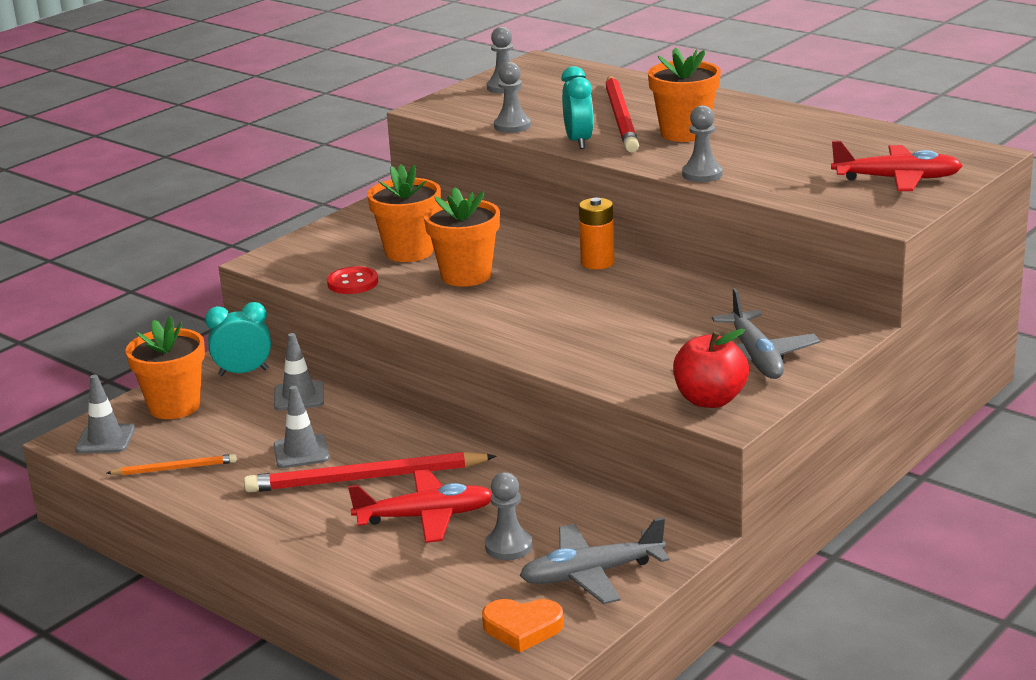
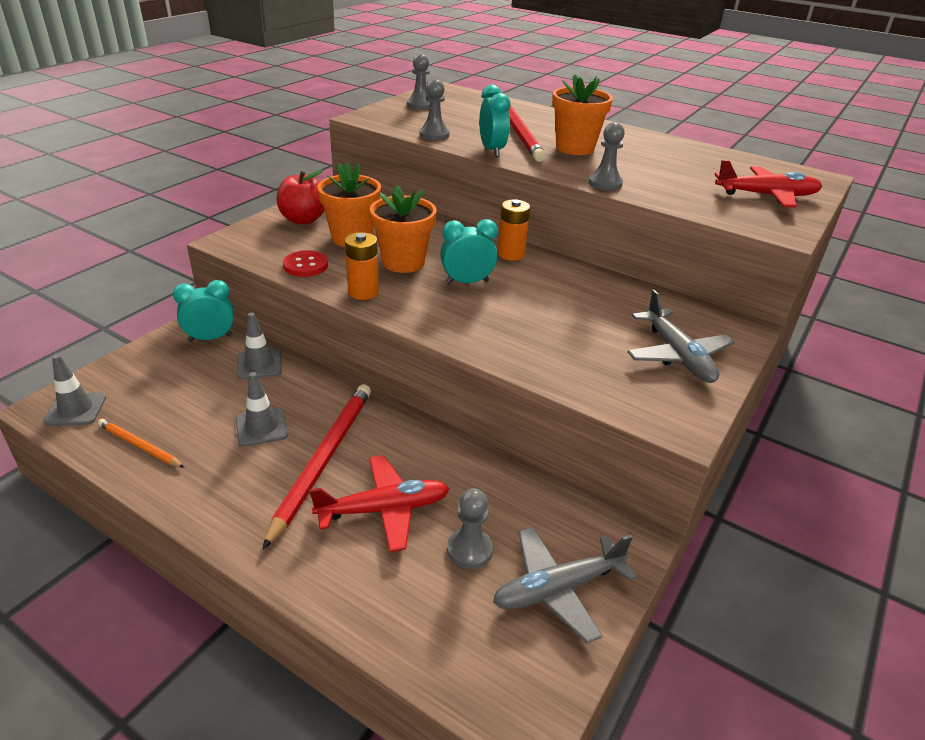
camera: 10 degrees left, 10 degrees up
(174, 406) = (146, 373): orange flower pot -> none
(175, 468) = (139, 446): orange pencil -> orange pencil turned 135 degrees counterclockwise
(365, 478) = (323, 460): red pencil -> red pencil turned 120 degrees clockwise
(415, 307) = (363, 292): none -> orange battery
(522, 628) = (504, 673): orange heart -> none
(536, 293) = (467, 282): none -> turquoise clock
(710, 400) = (656, 404): red apple -> red apple (303, 219)

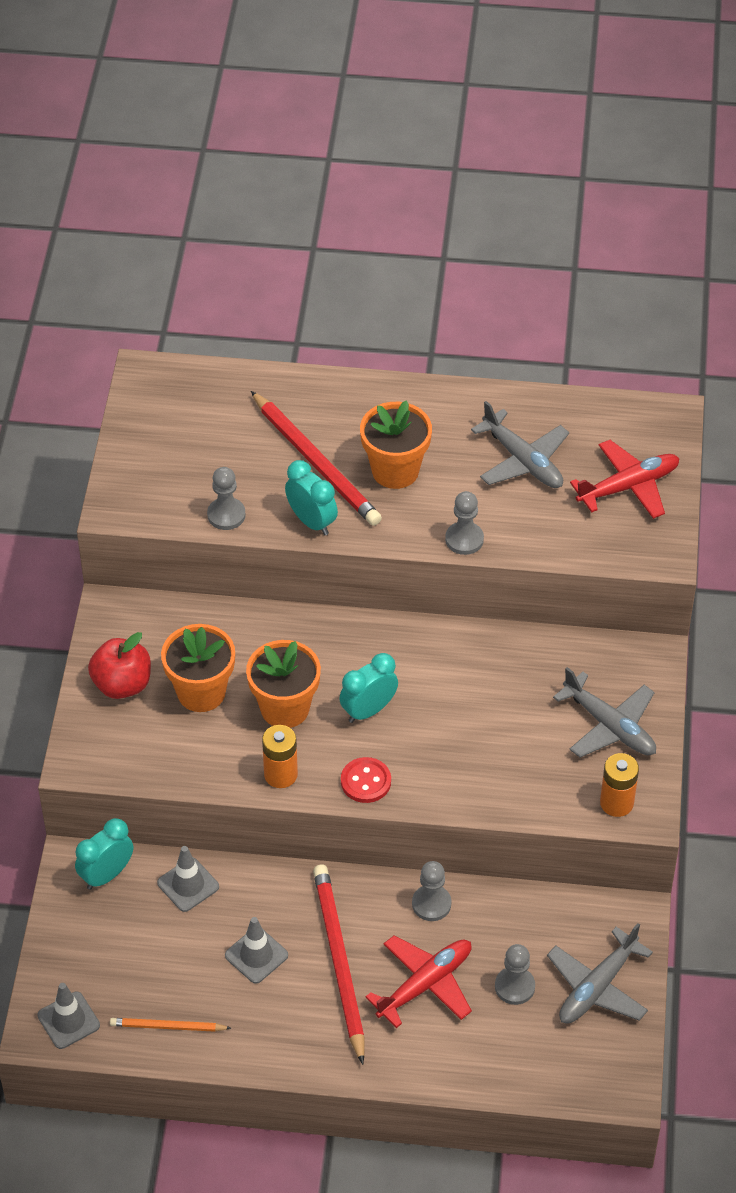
camera: 25 degrees left, 15 degrees up
(305, 265) = (192, 762): red button -> red button (366, 781)
(420, 105) = (155, 441): grey pawn -> grey pawn (431, 904)
(511, 254) = (383, 641): orange battery -> orange battery (616, 803)
(680, 166) = (523, 461): none -> grey plane

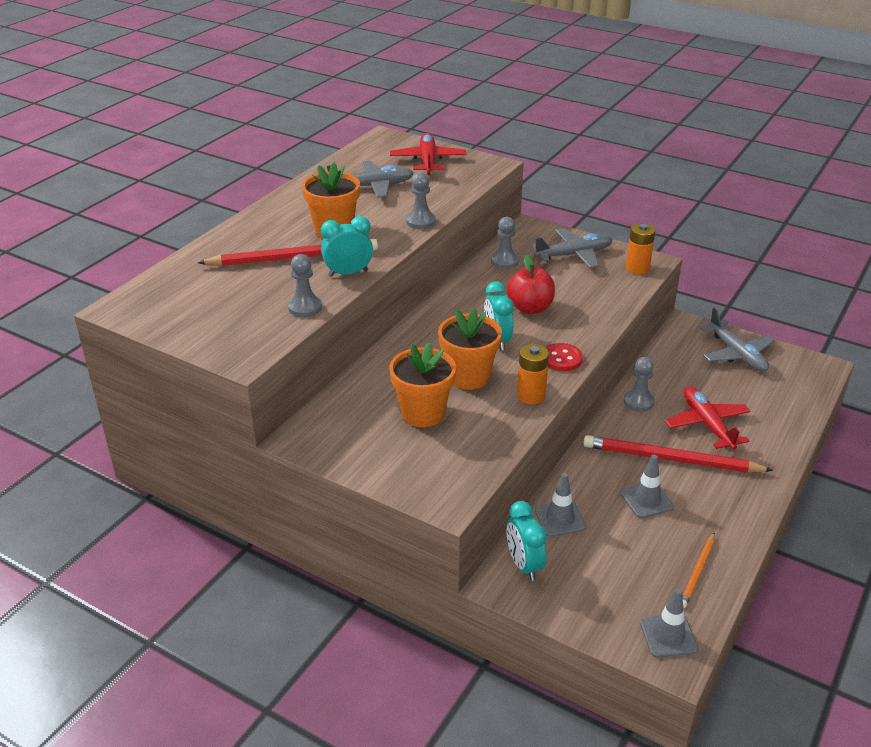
camera: 65 degrees left, 15 degrees down
(122, 684) = (383, 453): red apple -> red apple (530, 308)
(514, 986) = (724, 386): grey pawn -> grey pawn (504, 261)

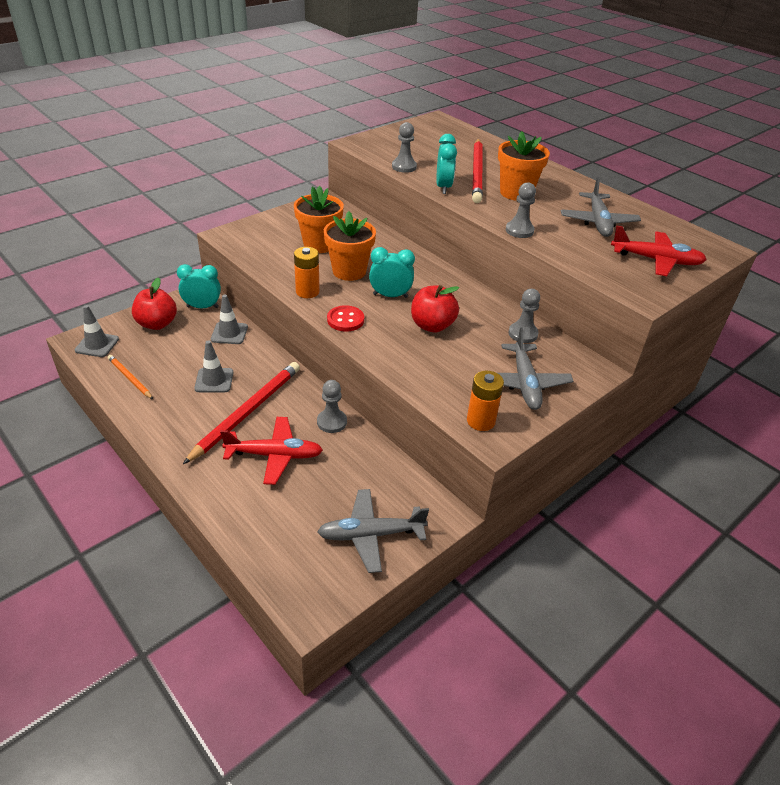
camera: 105 degrees right, 5 degrees up
(587, 595) = (157, 324): none -> red apple

